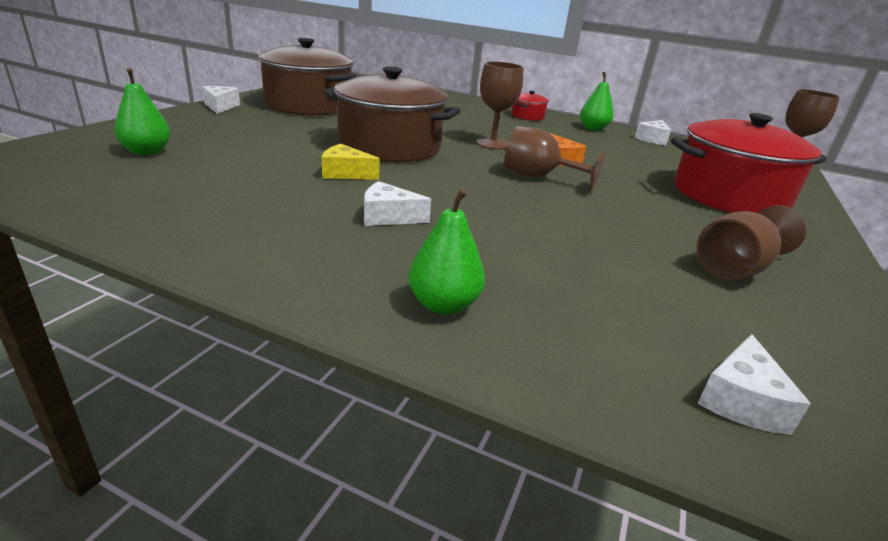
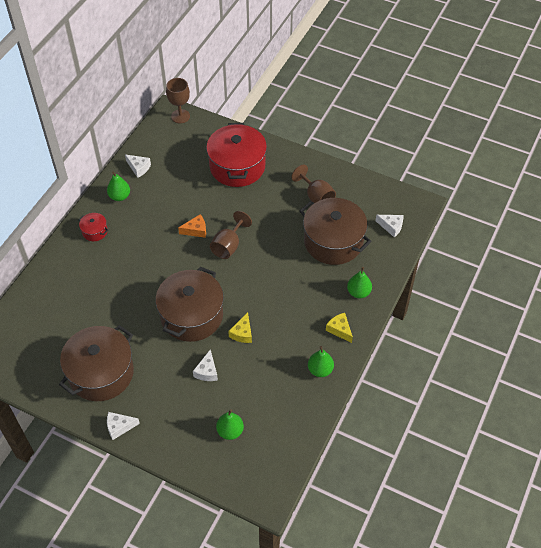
camera: 85 degrees left, 25 degrees up
(215, 232) = (320, 370): none -> green pear
(322, 265) = (339, 329): none -> yellow cheese
(388, 217) = (293, 311): white cheese -> white cheese (207, 371)
(492, 144) = (172, 261): brown goblet -> none
(606, 280) = (333, 242): none -> brown pot

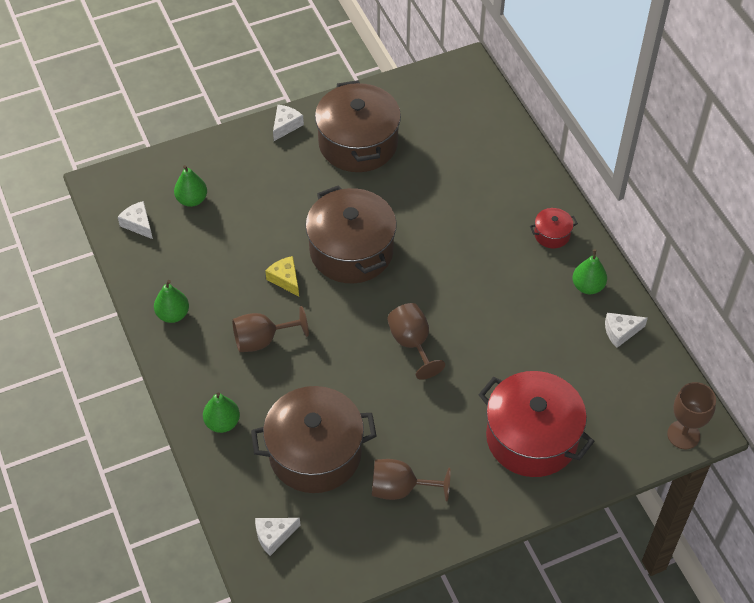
camera: 130 degrees right, 0 degrees up
(196, 230) = (465, 327): orange cheese -> none
(207, 371) = (273, 222): white cheese -> white cheese (138, 224)
(292, 313) = (262, 340): none -> brown goblet
(339, 329) = (197, 367): yellow cheese -> none

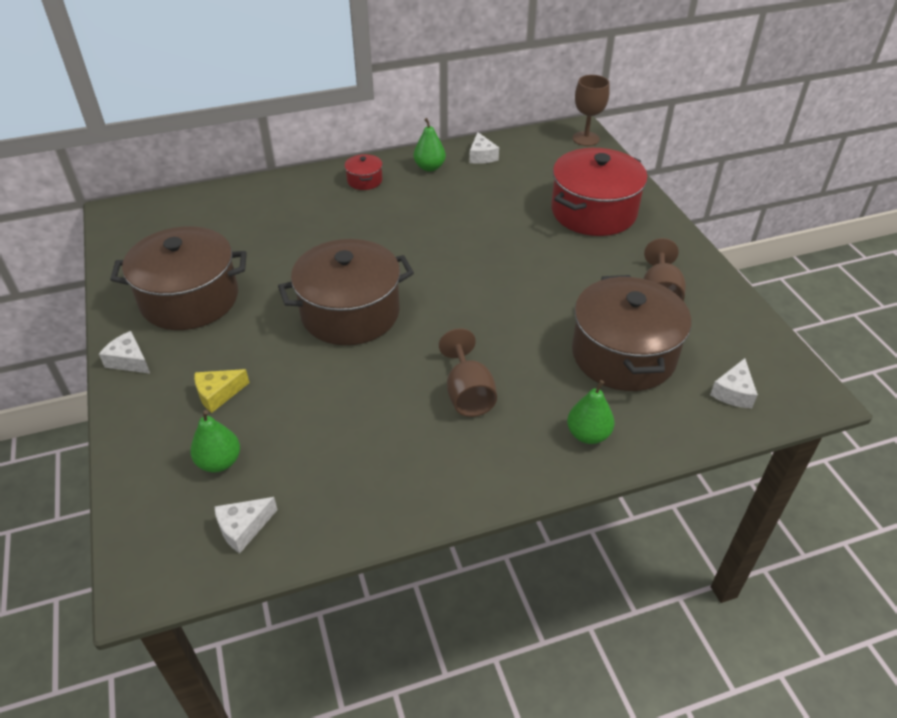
camera: 85 degrees left, 10 degrees down
(173, 314) = (417, 485): green pear -> none
(274, 536) = (733, 392): white cheese -> white cheese turned 45 degrees clockwise
(285, 279) = (380, 370): yellow cheese -> yellow cheese (218, 394)
(412, 343) = (483, 276): brown goblet -> none

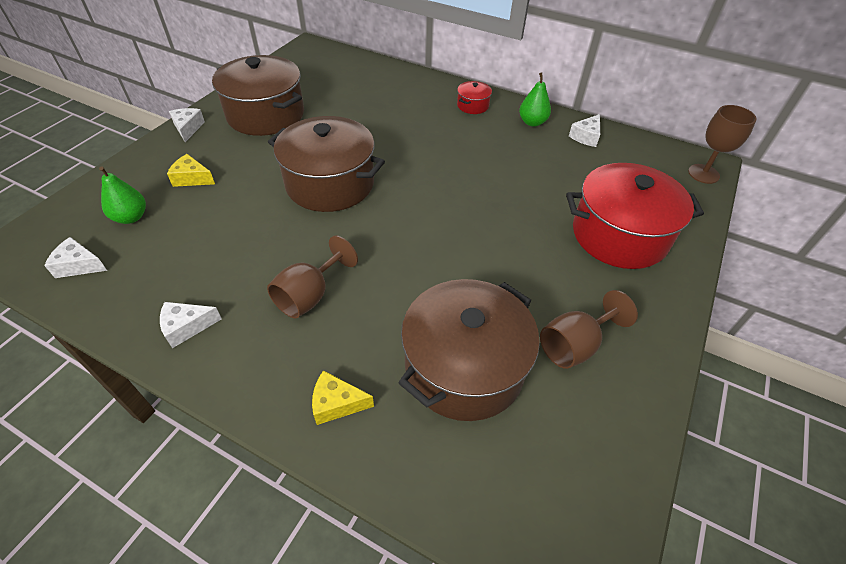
camera: 45 degrees right, 5 degrees up
(588, 434) = (337, 403): green pear -> yellow cheese
(733, 392) = (511, 492): white cheese -> white cheese (187, 327)

